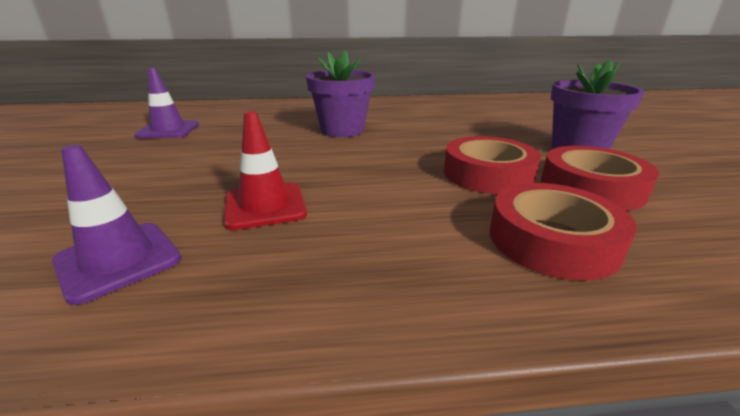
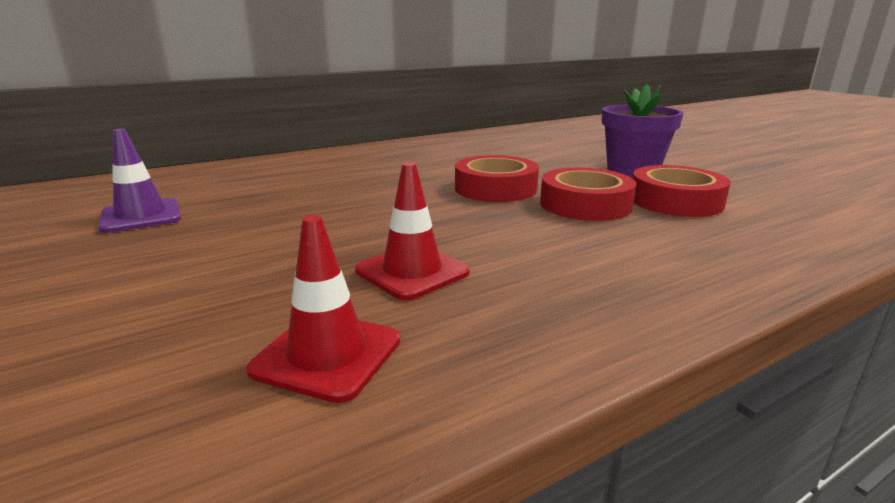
camera: 25 degrees left, 5 degrees down
(118, 260) = (327, 355): purple traffic cone -> red traffic cone
(342, 130) = (385, 184): purple flower pot -> none
(552, 240) = (692, 246): red tape -> red tape (495, 188)

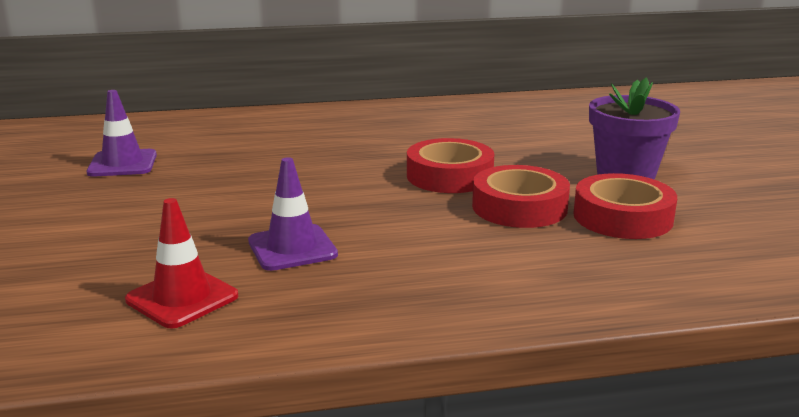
camera: 20 degrees right, 0 degrees up
(412, 272) = (292, 248): red traffic cone -> purple traffic cone

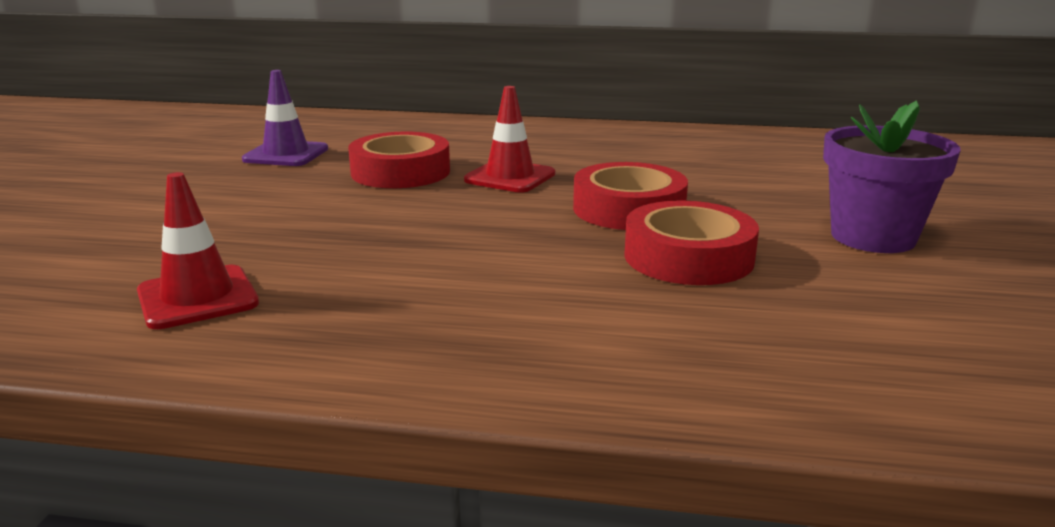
camera: 20 degrees right, 0 degrees up
(292, 248) = (368, 263): purple traffic cone -> none
(337, 161) = (510, 177): none -> red traffic cone
(622, 217) = (826, 290): red tape -> red tape (400, 172)

